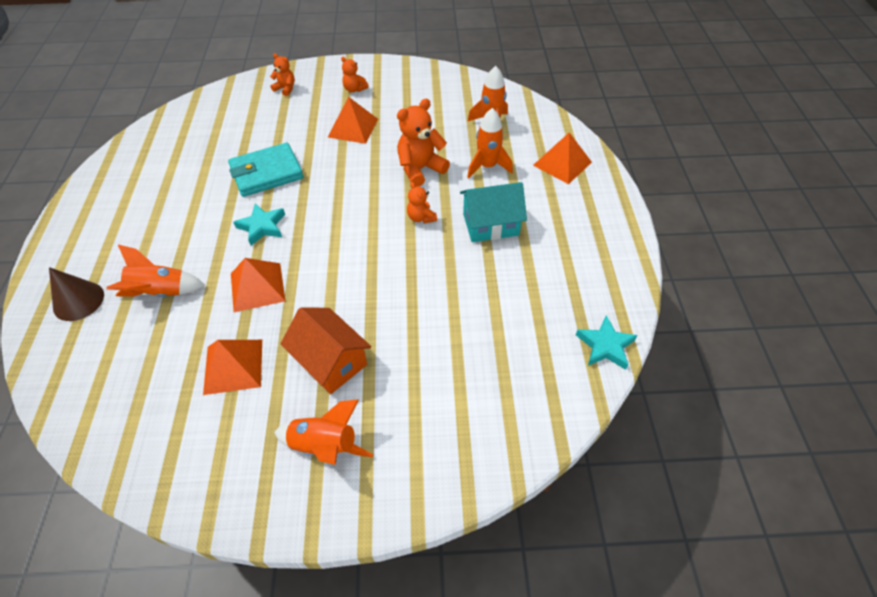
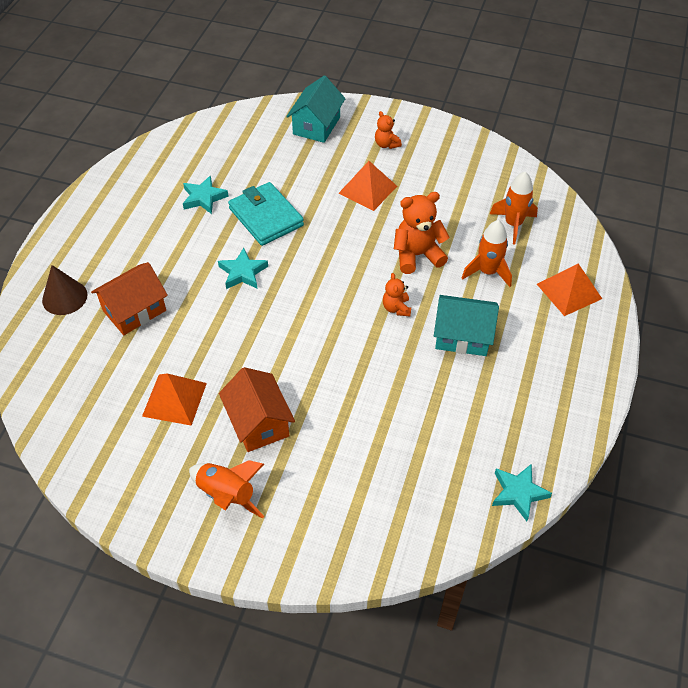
camera: 20 degrees right, 0 degrees up
(161, 292) = (134, 310): orange rocket -> orange house
(199, 172) = (203, 198): none -> turquoise star
(257, 287) = (219, 332): orange pyramid -> none
(267, 173) = (266, 217): turquoise wallet -> turquoise wallet turned 60 degrees clockwise
(285, 89) = (316, 125): orange teddy bear -> turquoise house

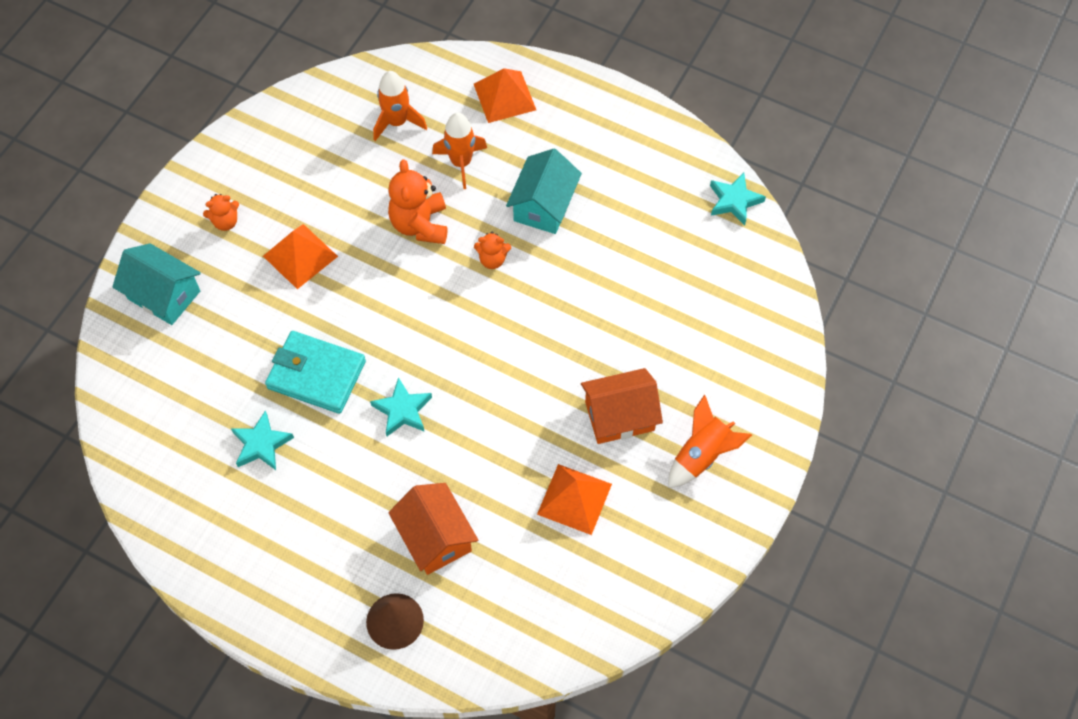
camera: 80 degrees left, 10 degrees up
(266, 217) = (316, 375): turquoise wallet -> turquoise wallet turned 45 degrees clockwise

